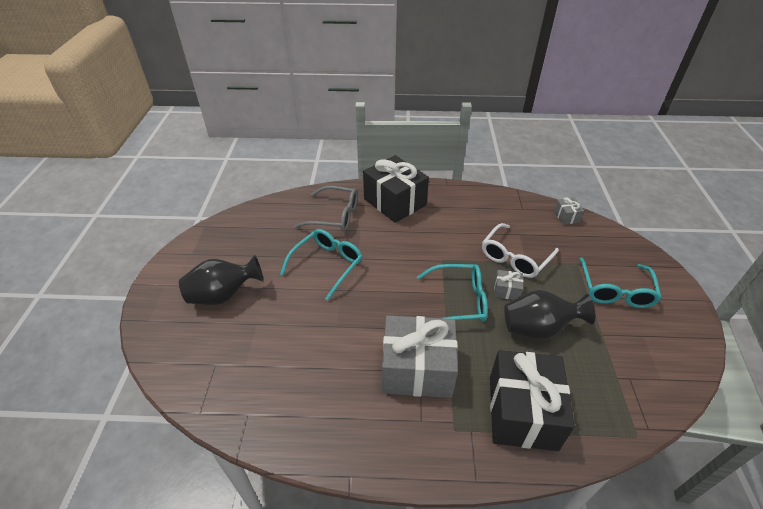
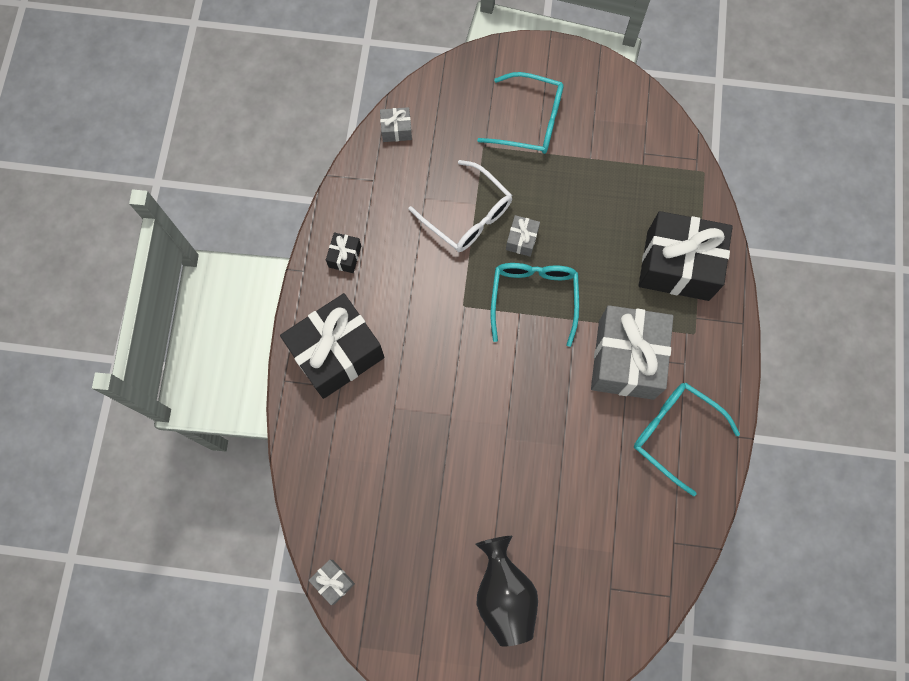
camera: 85 degrees left, 30 degrees up
(247, 212) = (333, 582): none -> grey gift
(327, 264) = (459, 455): turquoise glasses -> turquoise glasses (674, 432)
(335, 216) = (359, 443): grey glasses -> none
(462, 200) = (345, 256): none -> black gift
(538, 328) = (579, 221): black vase -> none

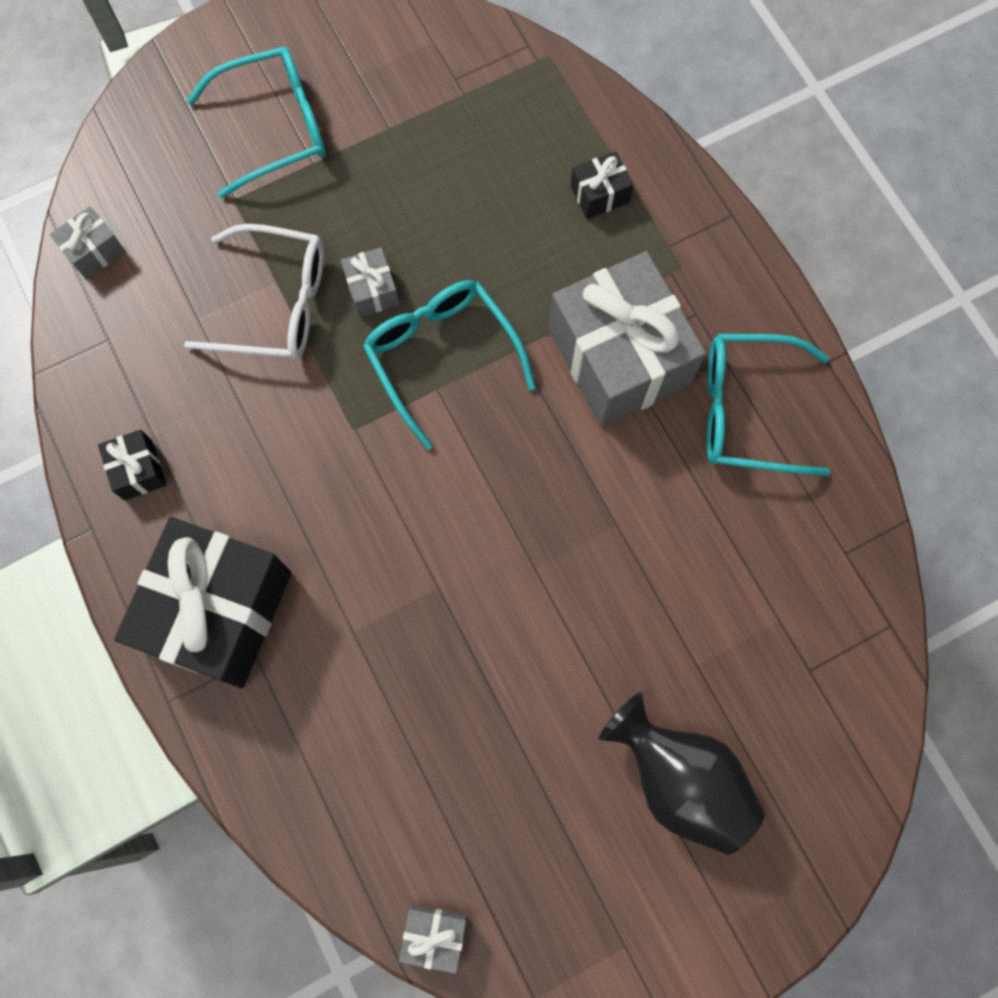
camera: 35 degrees left, 0 degrees up
(678, 265) = (599, 194): black gift -> black gift, size x0.42

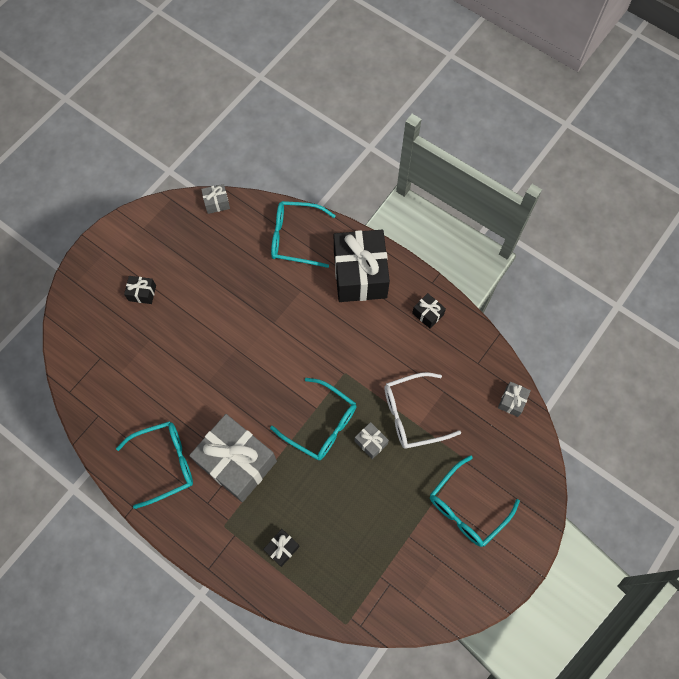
camera: 155 degrees right, 5 degrees down
(307, 760) = (294, 238): none -> turquoise glasses
(679, 779) = (142, 293): black vase -> black gift

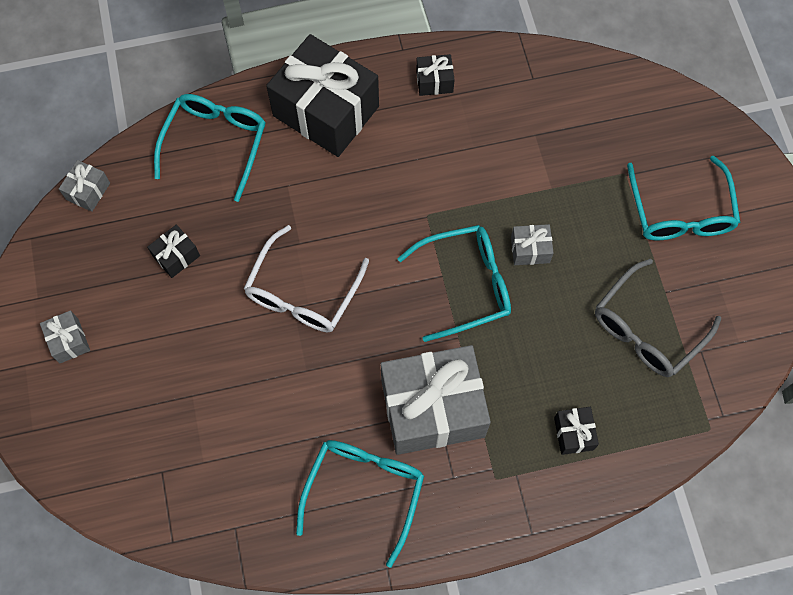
camera: 50 degrees left, 0 degrees up
(142, 293) = (123, 360): black gift -> black gift (176, 256)
(294, 238) = (216, 142): turquoise glasses -> turquoise glasses turned 150 degrees clockwise
(376, 543) = (646, 330): none -> grey glasses
(411, 414) = (534, 185): white glasses -> white glasses (302, 293)
(512, 401) = (602, 80): grey gift -> grey gift (69, 341)

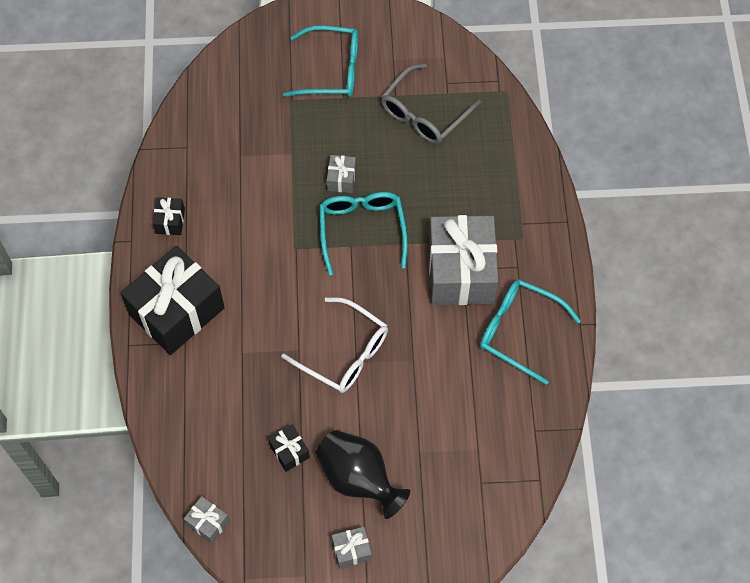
camera: 80 degrees left, 5 degrees down
(152, 334) = (358, 479): none -> black vase
(216, 142) = (185, 406): turquoise glasses -> none
(573, 433) = (496, 179): black gift -> none
(646, 330) = (423, 114): grey glasses -> grey glasses turned 75 degrees clockwise

